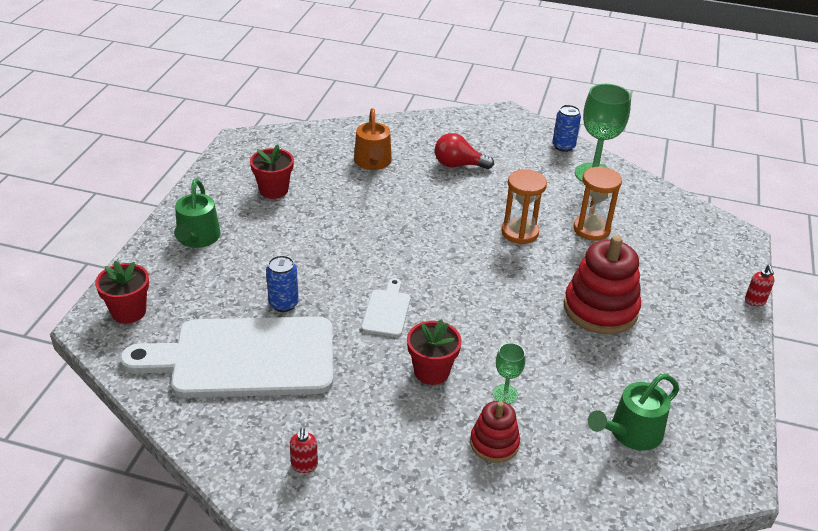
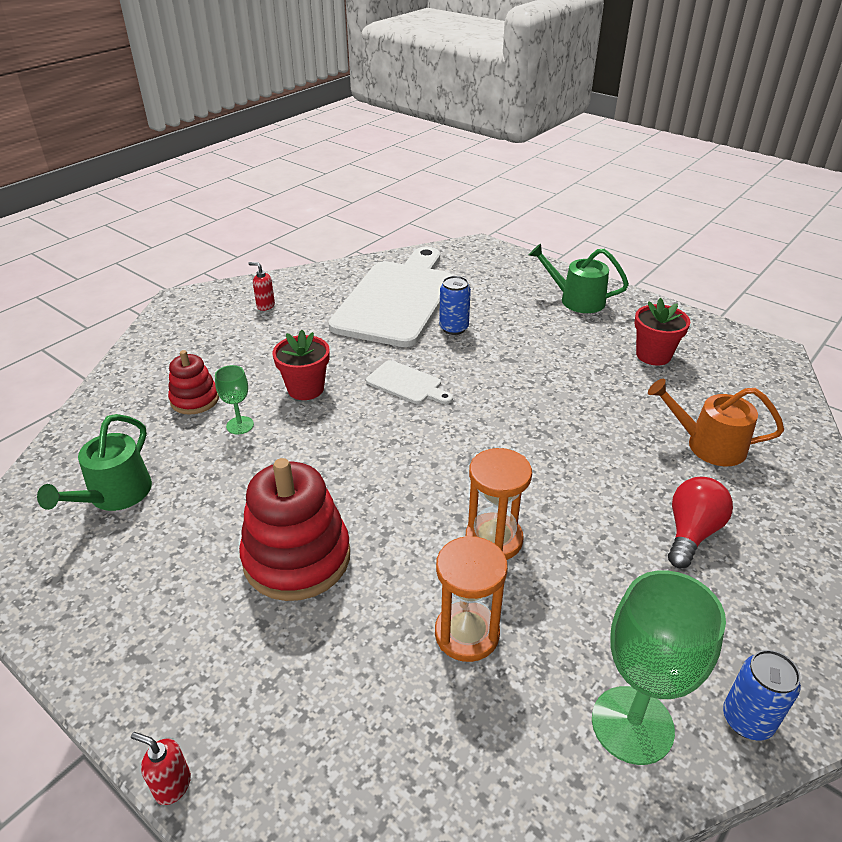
camera: 115 degrees right, 0 degrees up
(129, 312) = (486, 260): red flower pot -> none
(631, 433) = (115, 495): green watering can -> green watering can turned 150 degrees counterclockwise

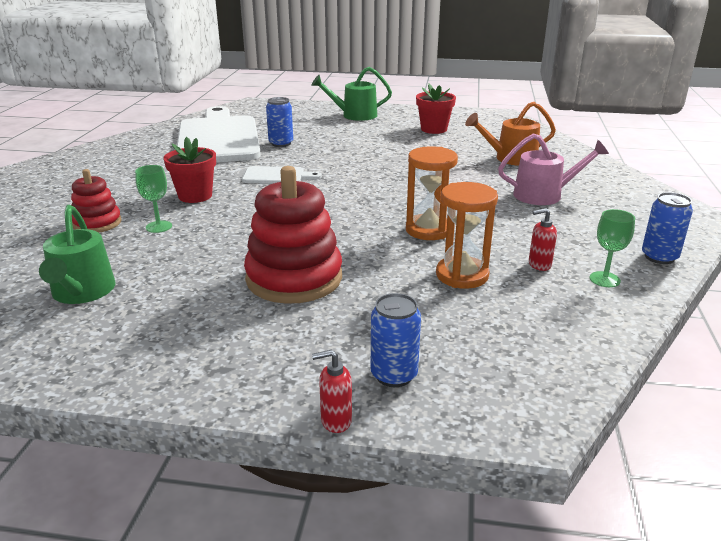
camera: 30 degrees left, 10 degrees down
(265, 306) = (103, 162): red soap dispenser -> red soap dispenser (539, 265)
(272, 753) = (394, 375): none -> blue can
(632, 724) = (604, 279): green goblet -> green goblet, size x0.49
(691, 533) = (543, 195): red light bulb -> pink watering can

